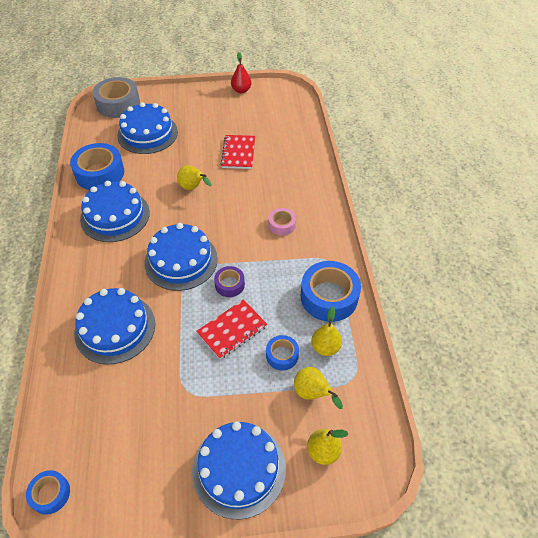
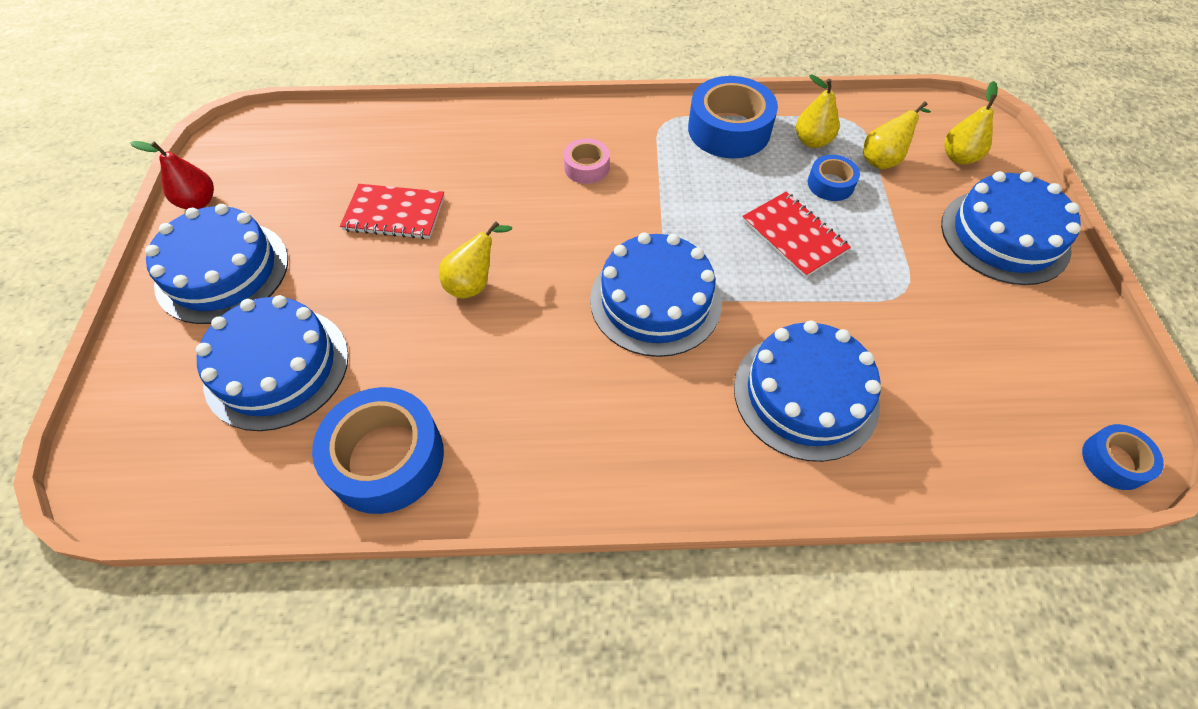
camera: 85 degrees left, 5 degrees up
(115, 216) = (528, 415): blue cake -> blue cake (222, 271)
(118, 104) = (130, 438): grey tape -> none
(229, 284) = (708, 236): purple tape -> none

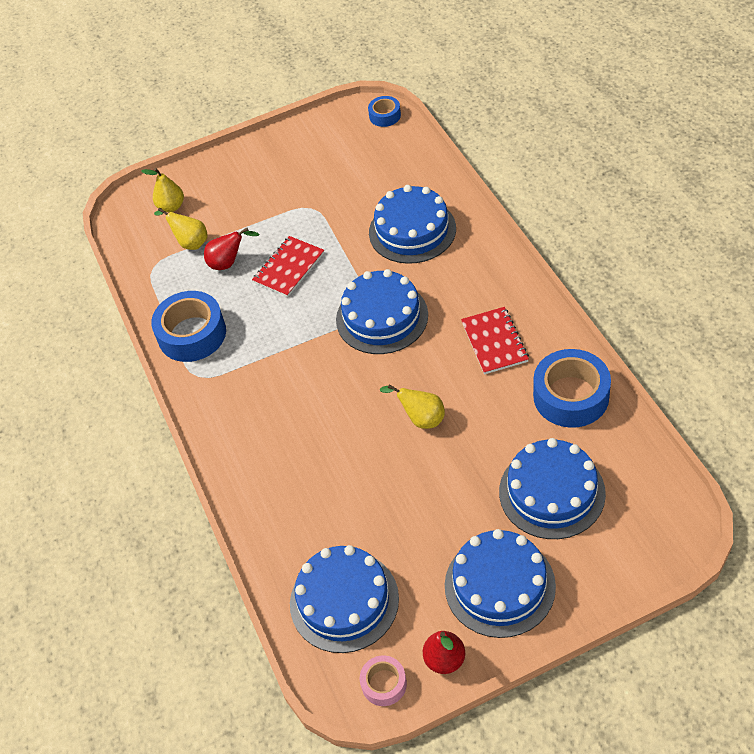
camera: 105 degrees left, 5 degrees down
(394, 213) = (383, 504): red notebook -> red notebook (494, 342)
(586, 167) = (274, 404): pink tape -> pink tape (384, 684)
(812, 141) = (186, 284): yellow pear -> none
(830, 184) = (228, 263): blue tape -> red pear
(1004, 236) = (240, 174): blue cake -> blue cake (344, 601)

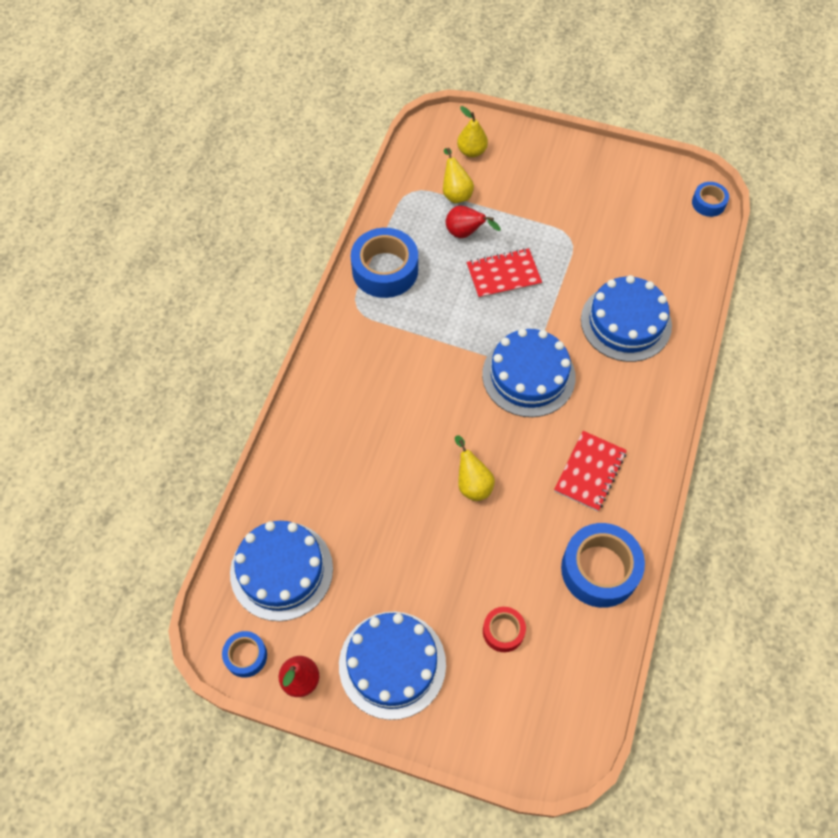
camera: 35 degrees right, 10 degrees up
(384, 684) = (246, 656): pink tape -> blue tape
(551, 492) = (503, 631): blue cake -> red tape

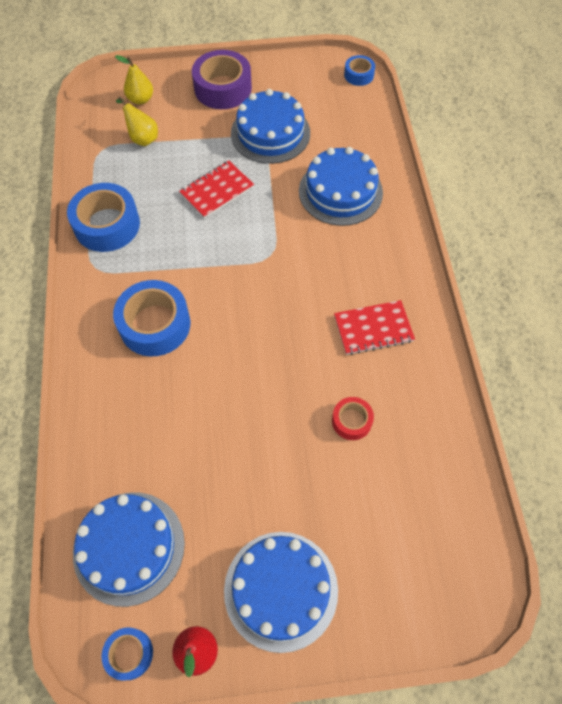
camera: 25 degrees left, 0 degrees up
(465, 233) = (167, 168): red pear -> none
(472, 483) = (275, 382): yellow pear -> none
(503, 631) = (369, 507): red tape -> red tape (351, 421)
(528, 375) = (280, 267): blue cake -> blue cake (270, 133)
(559, 168) = (223, 88): none -> purple tape
(589, 472) = (373, 328): red notebook -> red notebook turned 75 degrees clockwise
(599, 569) = (425, 411): blue tape -> blue tape (155, 324)

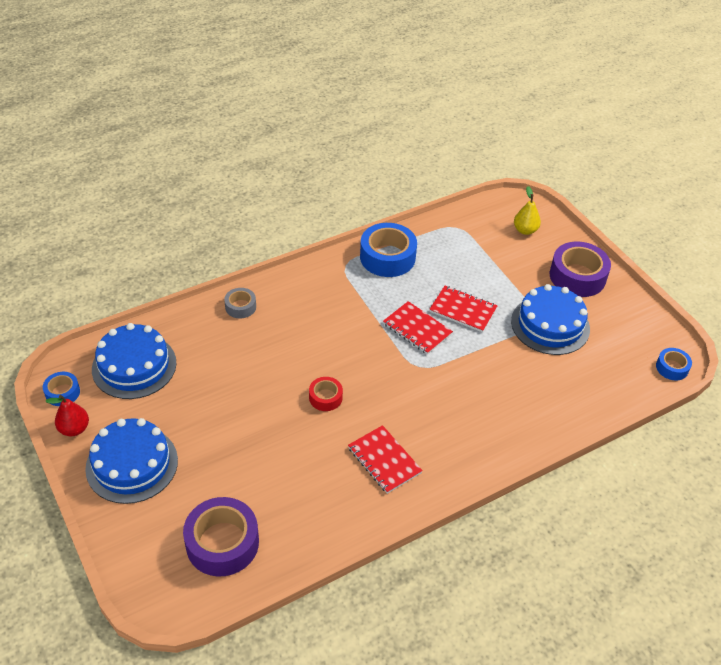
camera: 65 degrees right, 15 degrees down
(98, 395) = (240, 307): none -> grey tape
(142, 138) = (485, 246): yellow pear -> none
(155, 324) = (314, 317): blue tape -> none
(221, 238) = (417, 329): none -> red notebook
(340, 192) = (518, 395): blue cake -> none
(351, 421) = (288, 469): red tape -> red tape (325, 397)
(422, 517) = (222, 543): none -> purple tape

